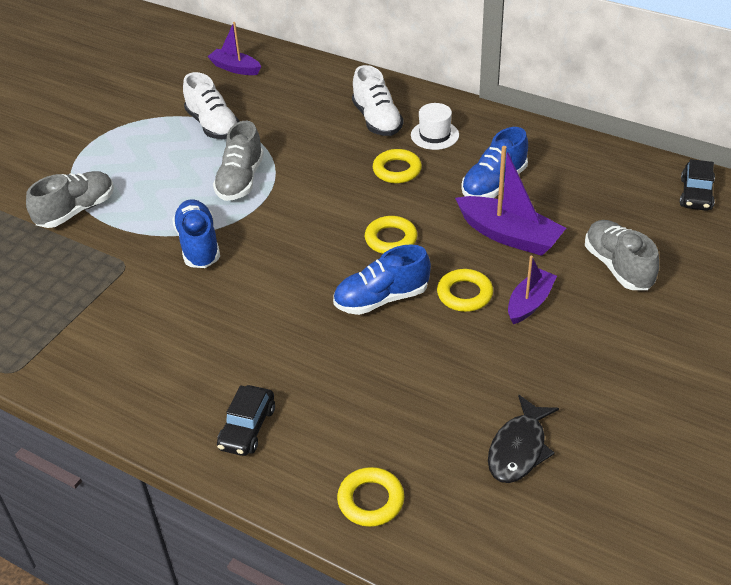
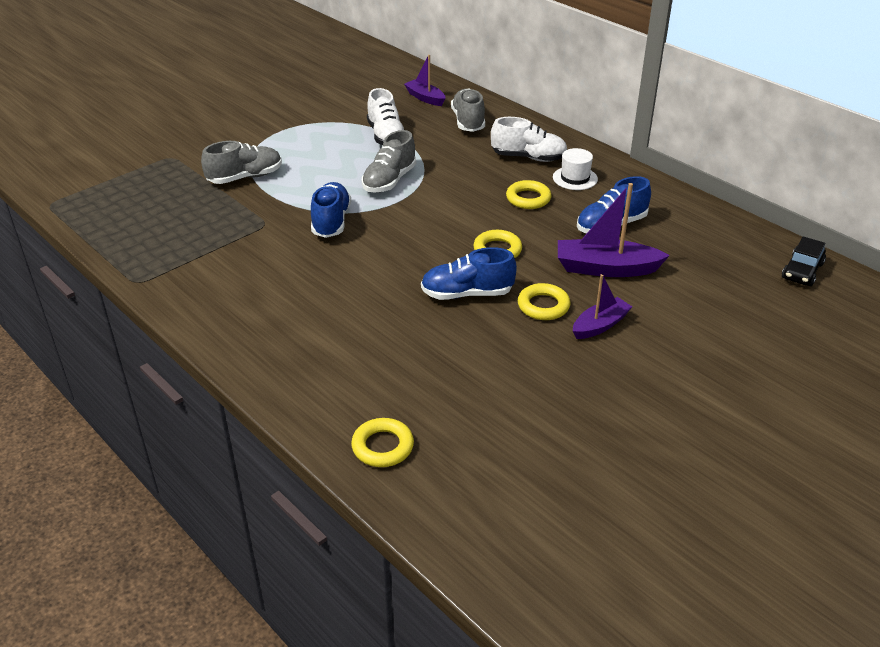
camera: 15 degrees right, 5 degrees down
(247, 428) = (304, 366): black car -> none
(377, 120) = (528, 157): white shoe -> white shoe turned 75 degrees counterclockwise
(509, 235) = (606, 268): purple boat -> purple boat turned 135 degrees clockwise
(519, 449) = (535, 439): black fish -> none
(618, 267) = (697, 314): grey shoe -> grey shoe (468, 121)

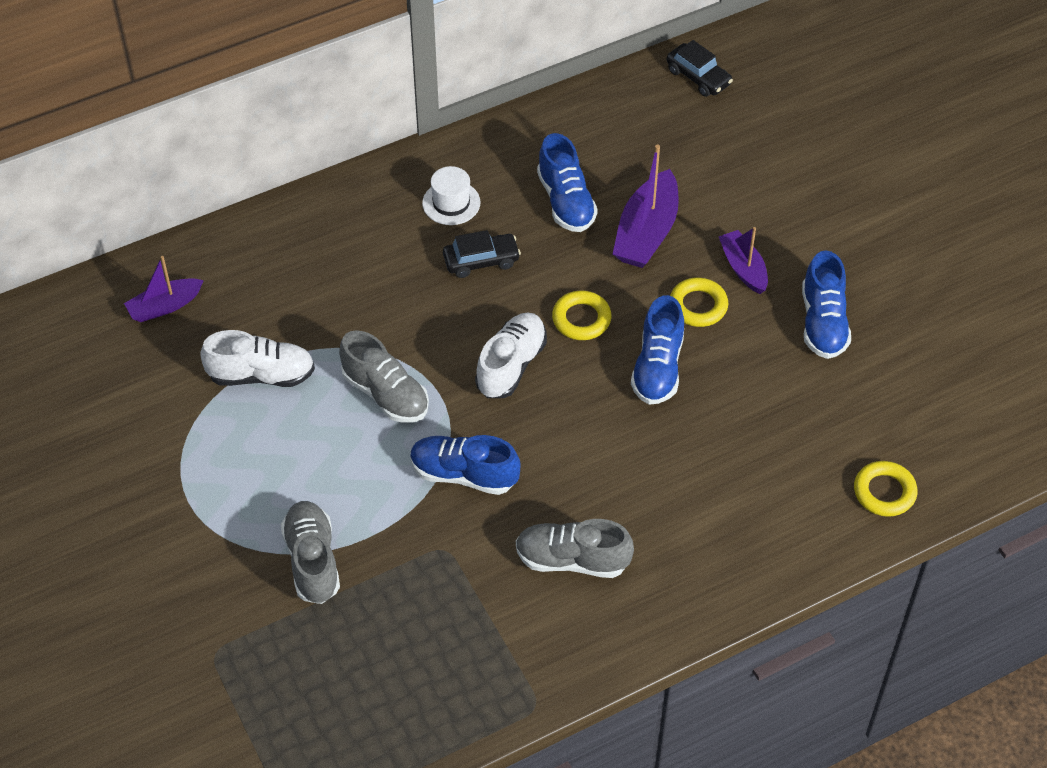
camera: 75 degrees left, 15 degrees up
(468, 121) = (259, 273): grey shoe -> grey shoe (572, 560)
(528, 157) = (383, 234): white shoe -> white shoe (511, 365)
(528, 198) = (481, 261): yellow ring -> black car
(565, 382) = (823, 322): none -> blue shoe

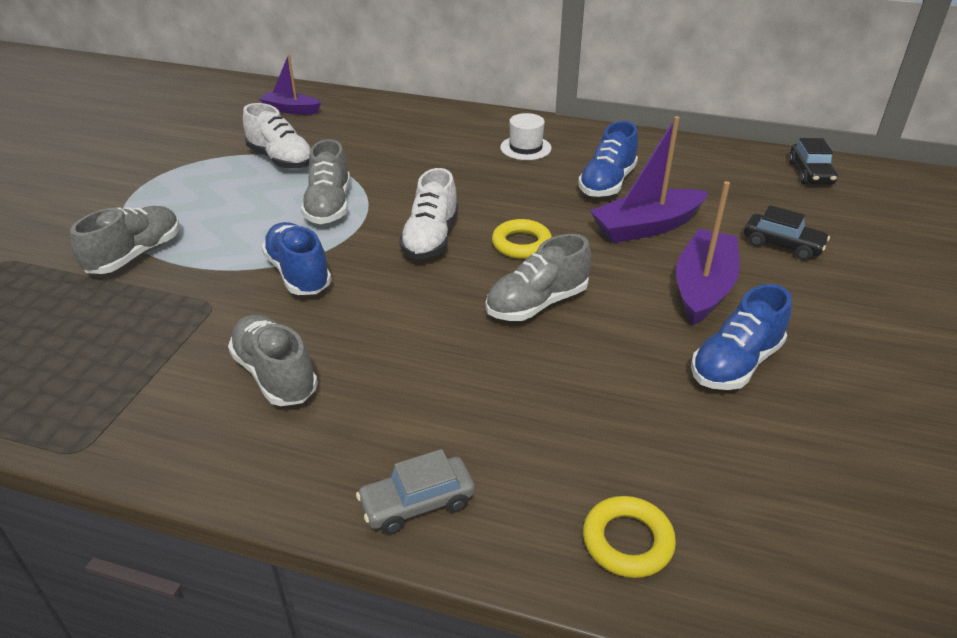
camera: 45 degrees right, 15 degrees down
(481, 261) = (500, 181): black car -> black car (782, 245)
(511, 365) = (431, 239): white shoe -> white shoe turned 120 degrees clockwise
(658, 368) = (537, 303): blue shoe -> grey shoe
(698, 306) = (628, 288): yellow ring -> none
(743, 268) = (703, 288): purple boat -> purple boat, size x1.59
(763, 563) = (417, 503): none -> grey car

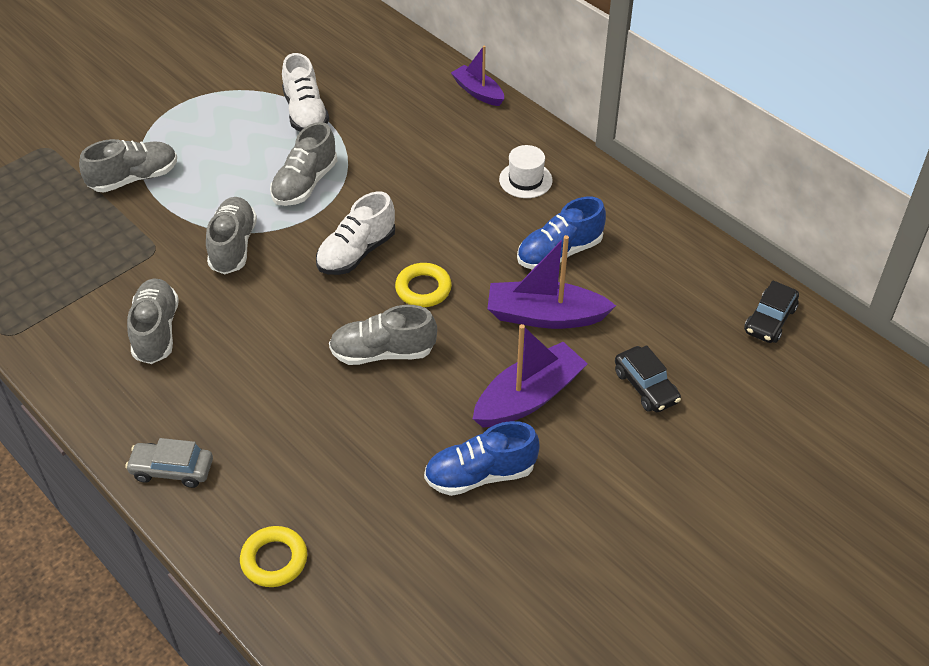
camera: 30 degrees right, 10 degrees up
(291, 110) = (357, 51): purple boat -> purple boat (478, 92)
(298, 274) = (233, 246): blue shoe -> grey shoe

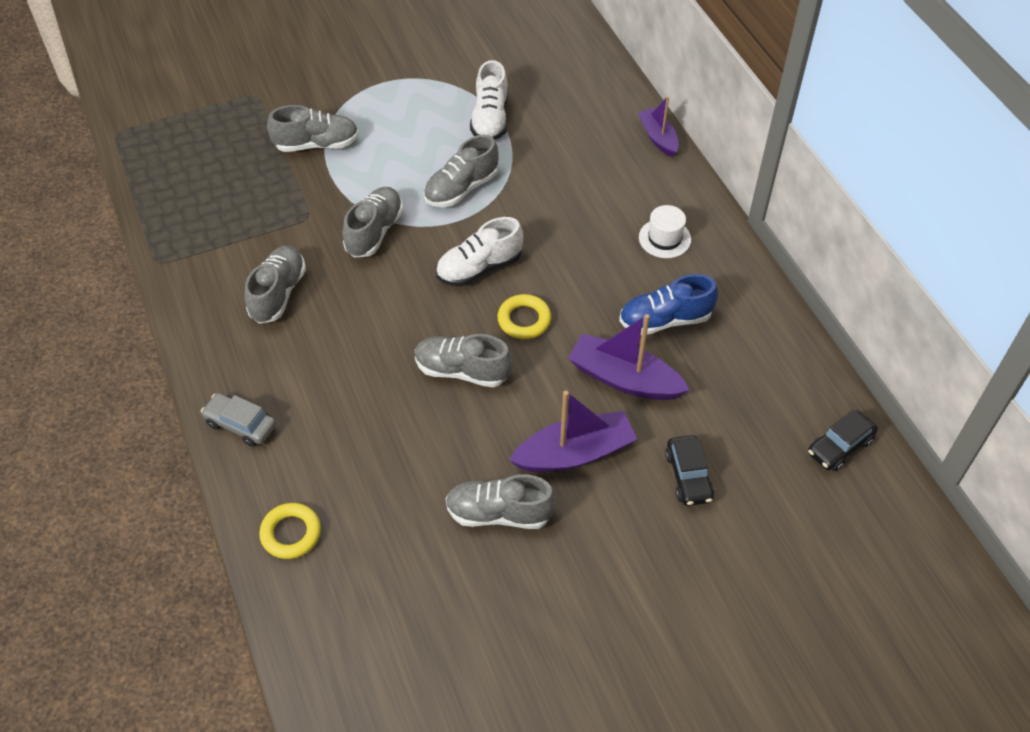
camera: 20 degrees right, 5 degrees up
(480, 475) = (499, 513): blue shoe -> grey shoe

